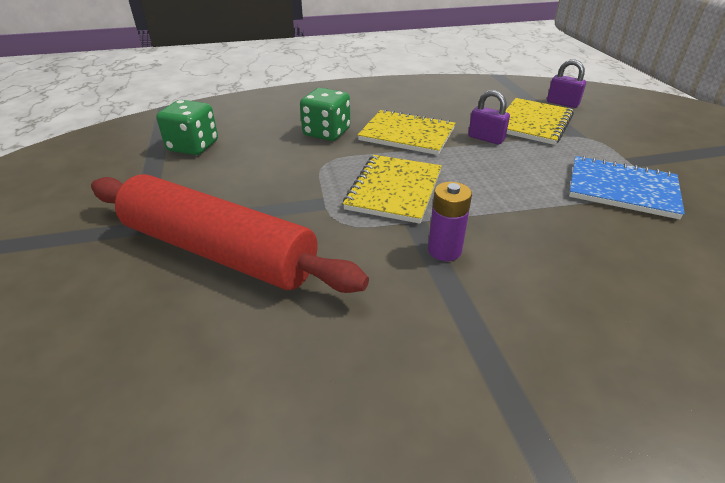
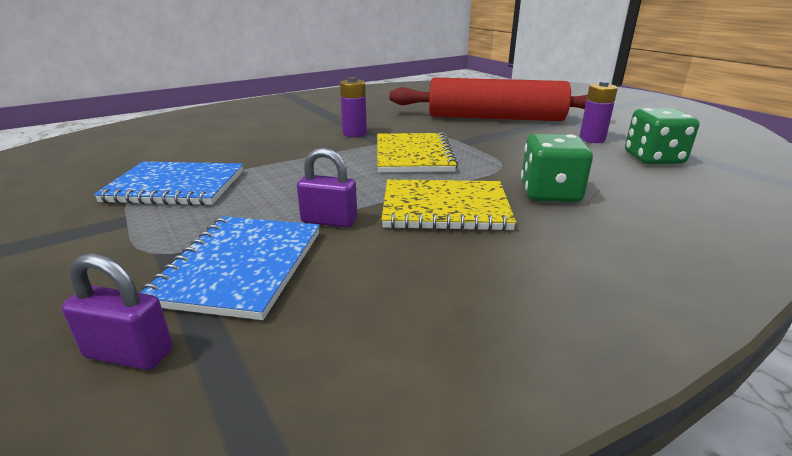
camera: 160 degrees right, 10 degrees down
(189, 179) = (592, 139): none -> purple battery
(533, 123) = (240, 267): yellow notebook -> blue notebook

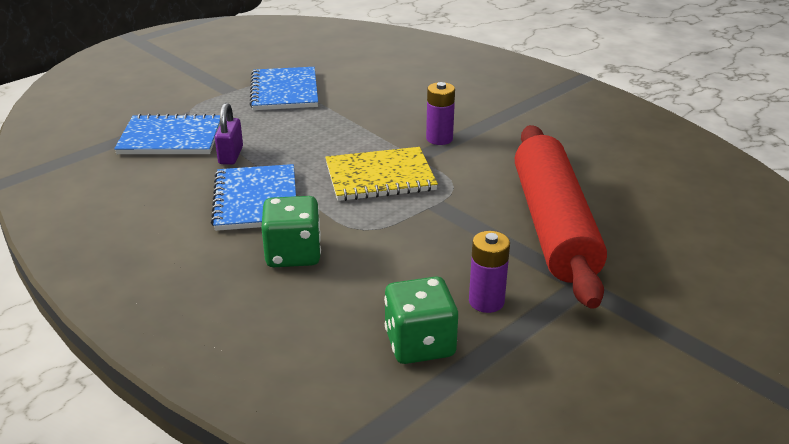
camera: 80 degrees right, 5 degrees up
(129, 353) = (99, 130): purple padlock -> none
(445, 208) = (256, 200): yellow notebook -> blue notebook

